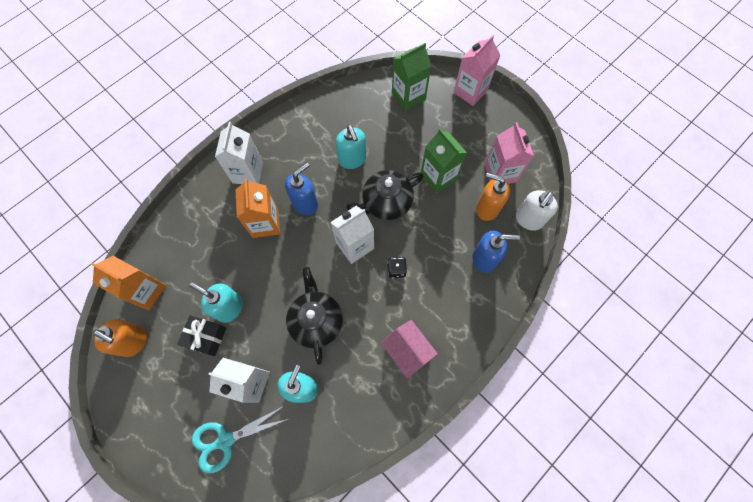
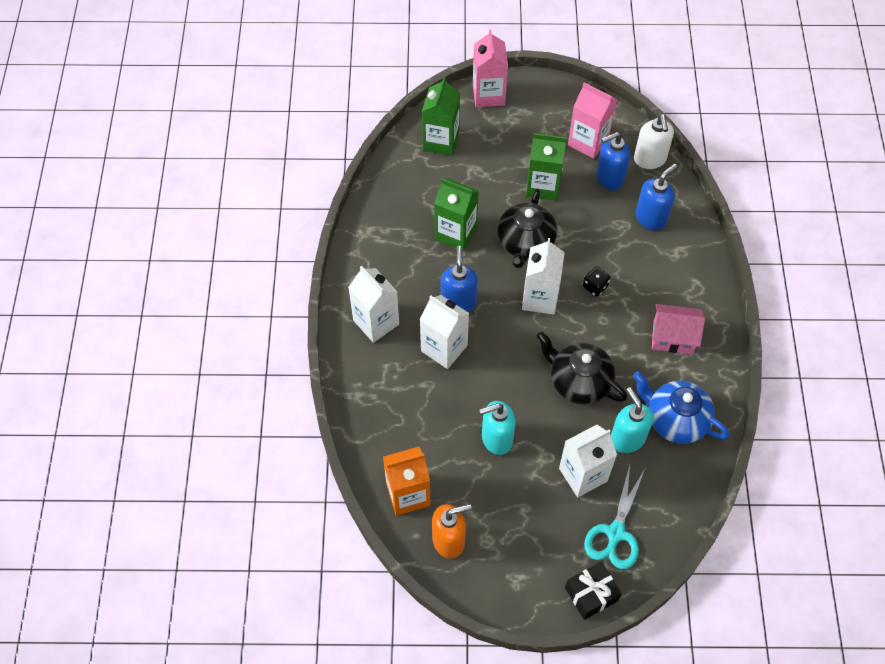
camera: 45 degrees left, 10 degrees down
(206, 337) = (505, 478): black gift -> black gift (591, 594)
(265, 223) = (444, 348): orange carton -> white carton
(346, 406) = (675, 419): none -> blue teapot
(352, 160) = (455, 233): turquoise soap dispenser -> green carton
(487, 208) = (609, 178): orange soap dispenser -> blue soap dispenser

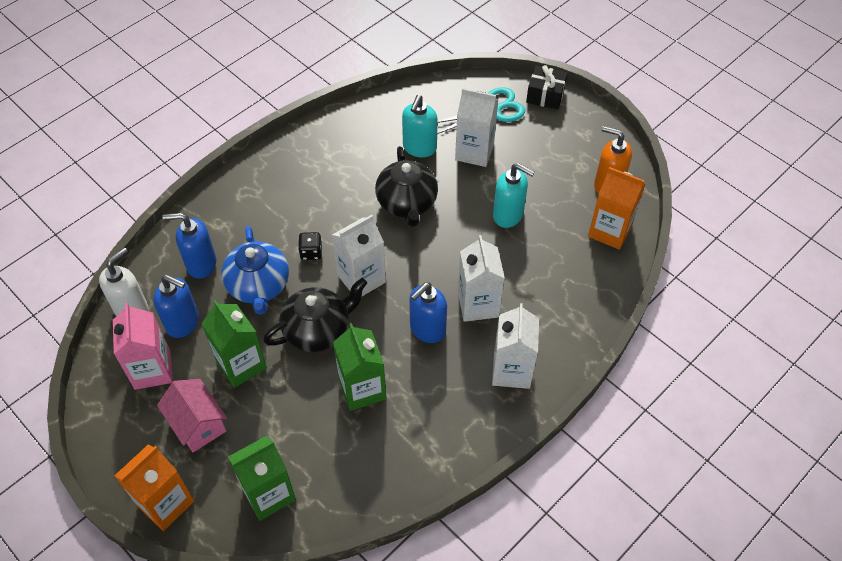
camera: 135 degrees left, 5 degrees down
(488, 95) = (165, 503): pink carton -> orange carton
(673, 337) = (306, 177): pink house -> pink house (198, 424)
(675, 419) = (374, 133): blue teapot -> blue teapot (259, 286)

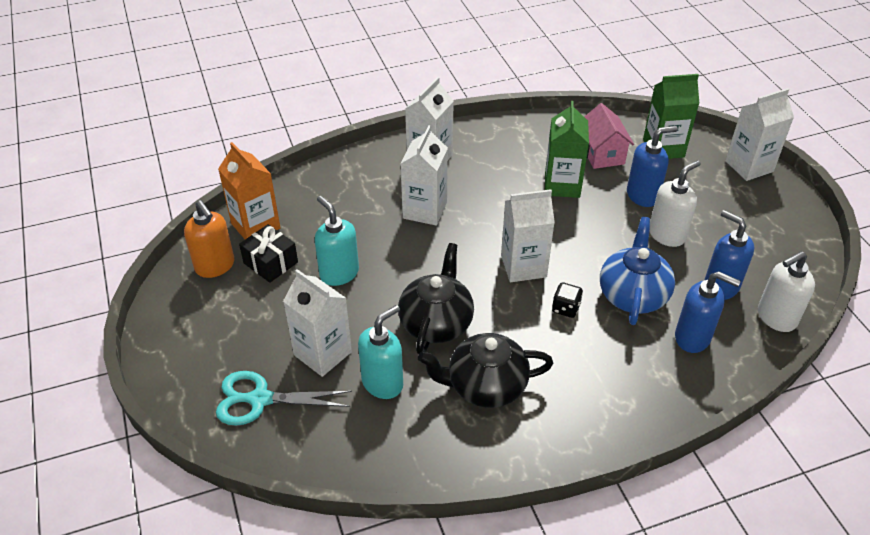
camera: 155 degrees left, 10 degrees down
(152, 370) = (755, 257): pink carton -> none
(165, 503) = (749, 166): orange carton -> white carton
(198, 424) = (715, 205): pink house -> pink house (602, 153)
(241, 364) = (667, 235): green carton -> white soap dispenser
(318, 330) = (584, 238): black teapot -> black teapot (485, 386)
(427, 329) = (482, 207): blue soap dispenser -> blue soap dispenser (643, 195)
(545, 95) = (181, 394): black gift -> black gift (270, 263)

